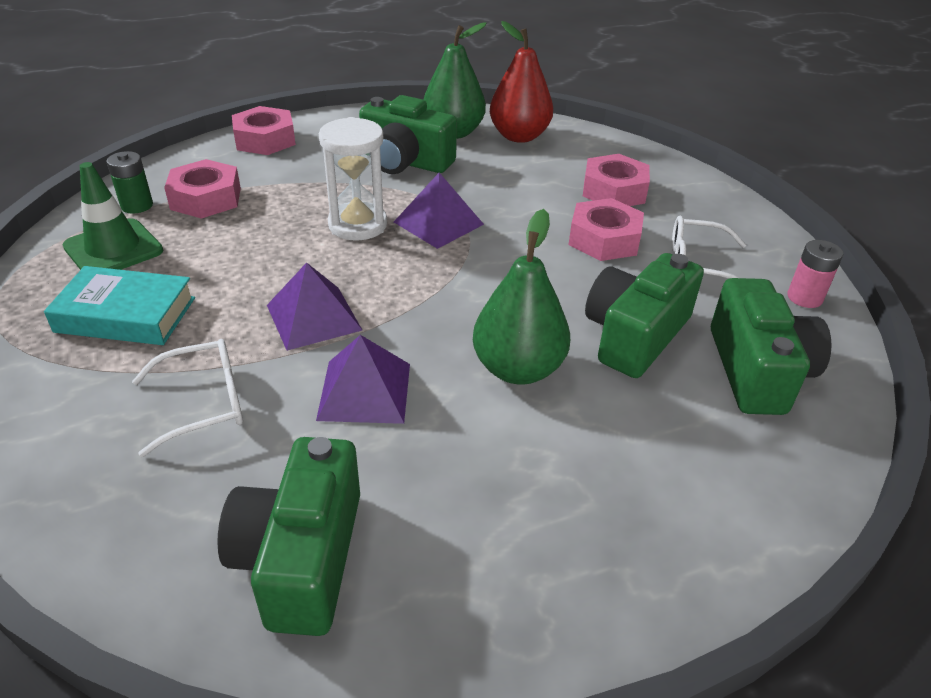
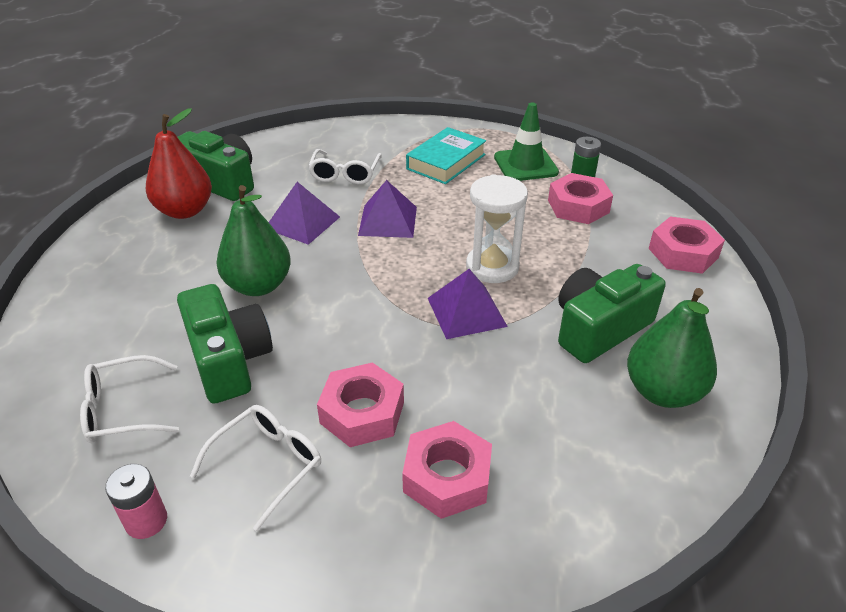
camera: 120 degrees right, 0 degrees up
(519, 136) = (632, 452): red pear -> red pear (185, 211)
(757, 370) = (124, 409): green camera -> white glasses

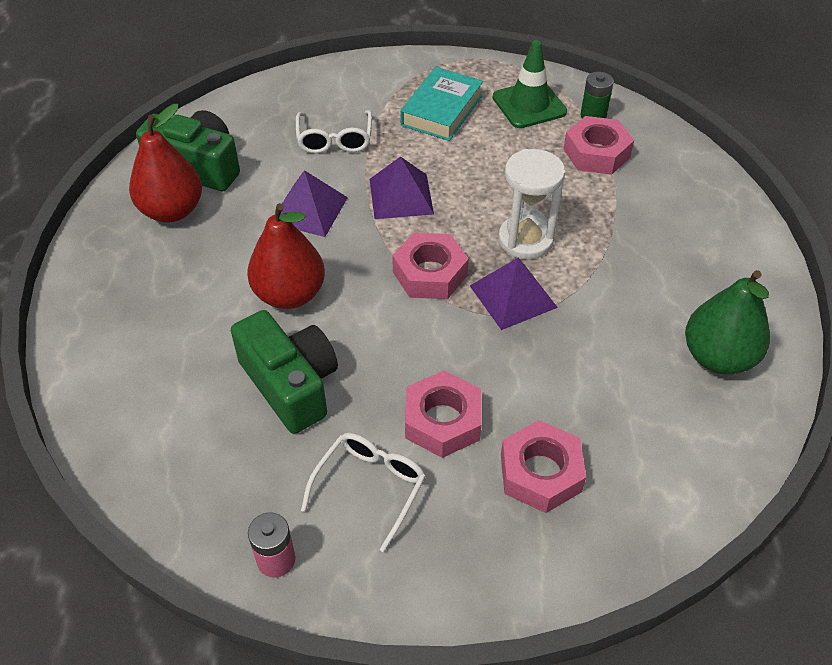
camera: 10 degrees left, 10 degrees up
(124, 409) = (206, 453): white glasses -> none
(258, 286) = (289, 294): green pear -> red pear
(599, 328) = (647, 297): green camera -> none
(683, 253) = (712, 198): pink nut -> pink nut (430, 273)

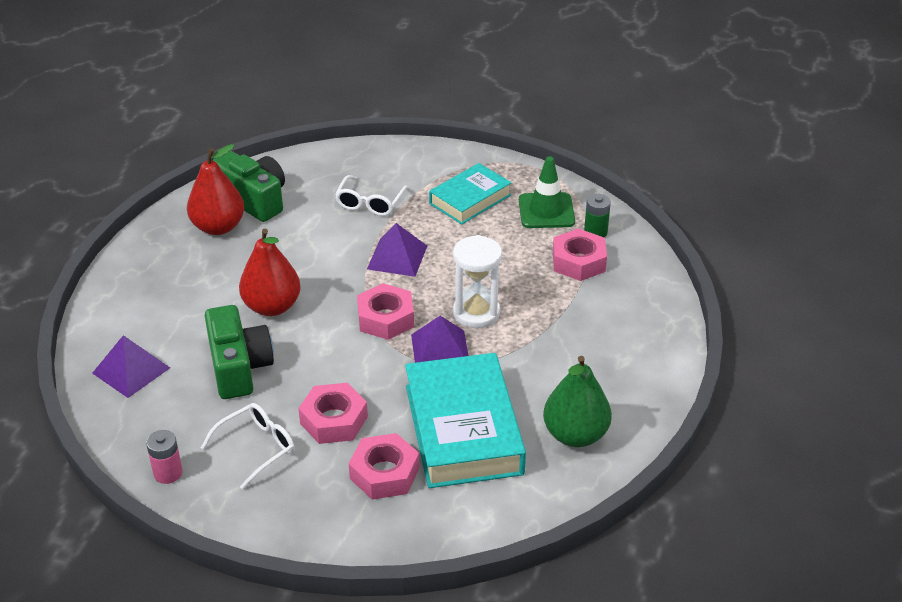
camera: 20 degrees right, 10 degrees down
(309, 210) = (320, 250): purple pyramid -> purple pyramid (131, 370)
(595, 387) = (463, 429): none -> turquoise book

